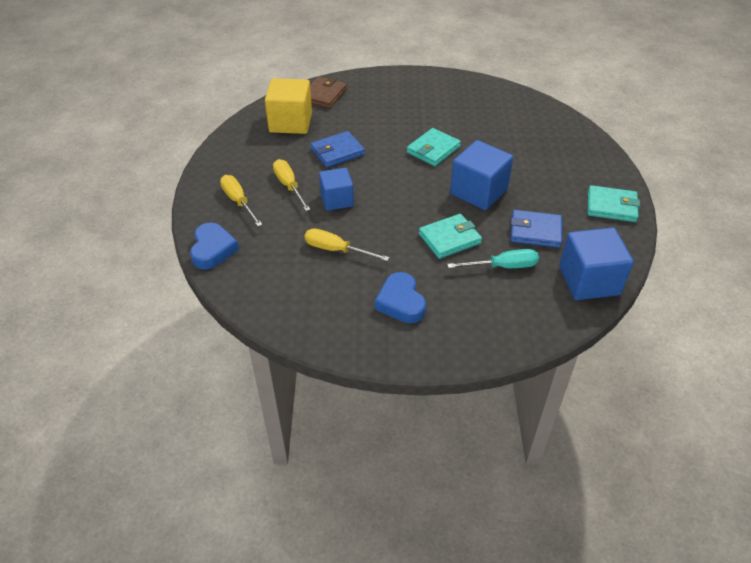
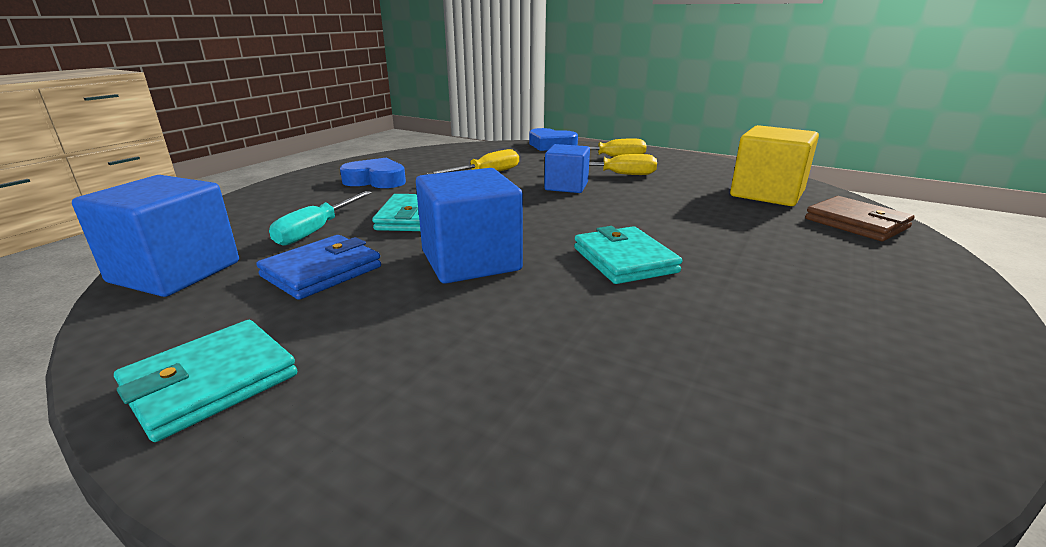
camera: 120 degrees right, 20 degrees down
(337, 152) = (671, 203): blue wallet -> none

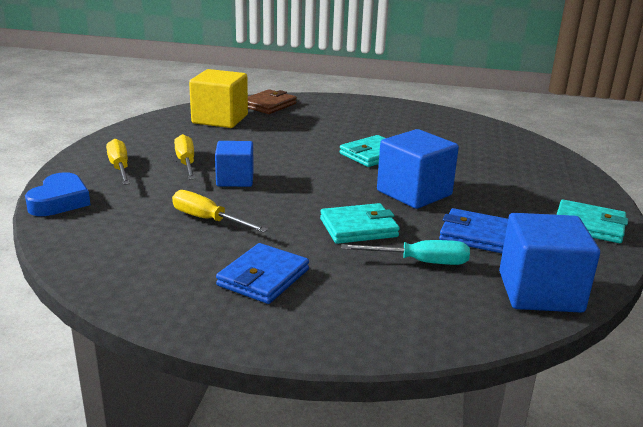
camera: 110 degrees left, 0 degrees up
(376, 180) = (263, 278): blue heart -> blue wallet

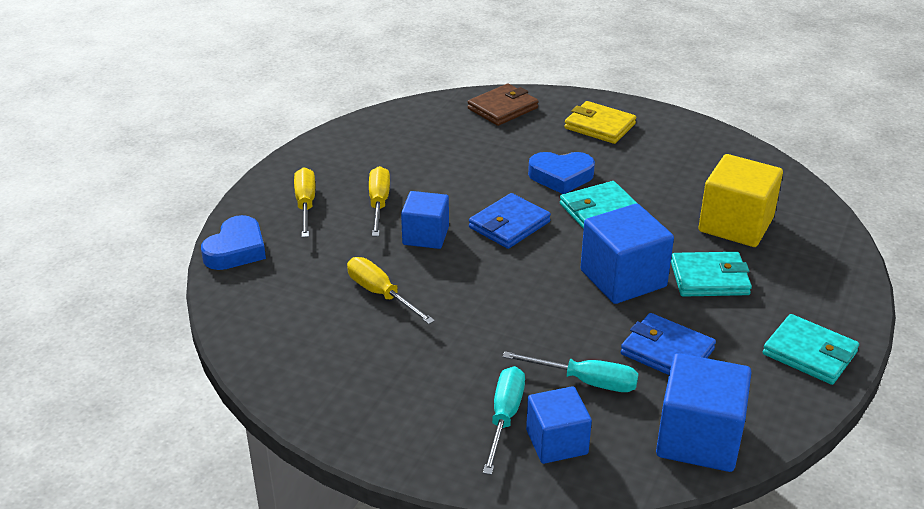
camera: 15 degrees right, 10 degrees up
(220, 119) = (436, 130): yellow cube -> yellow cube (735, 225)
(263, 278) = (415, 381): blue wallet -> blue wallet (509, 225)
(332, 138) = (561, 176): none -> blue heart
(348, 110) = (599, 126): none -> yellow wallet
(358, 228) = (538, 324): turquoise wallet -> turquoise wallet (709, 278)
(360, 296) = (504, 417): none -> turquoise screwdriver
(417, 309) = (556, 442): none -> blue cube

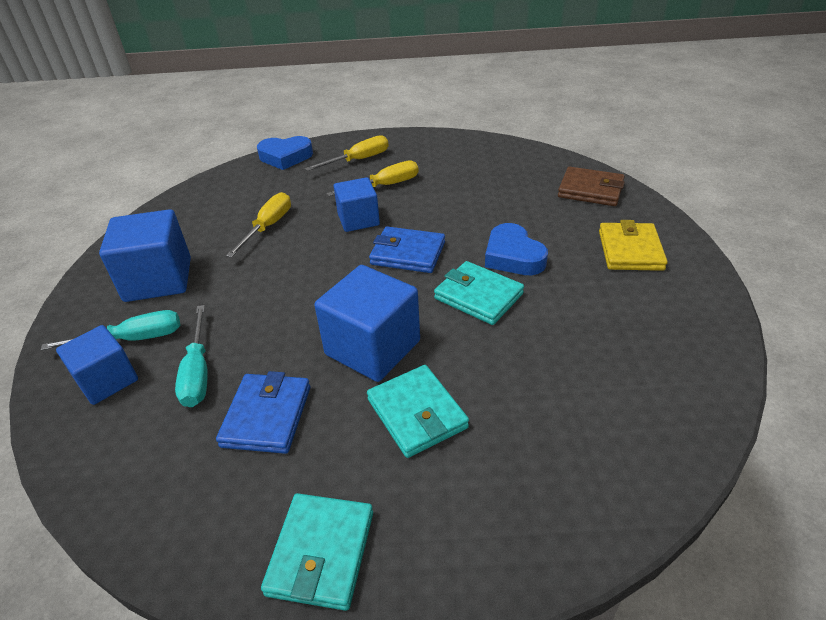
camera: 65 degrees right, 5 degrees up
(698, 439) = (131, 483): blue cube -> blue cube (158, 279)
(735, 225) = (542, 407): yellow cube -> none

